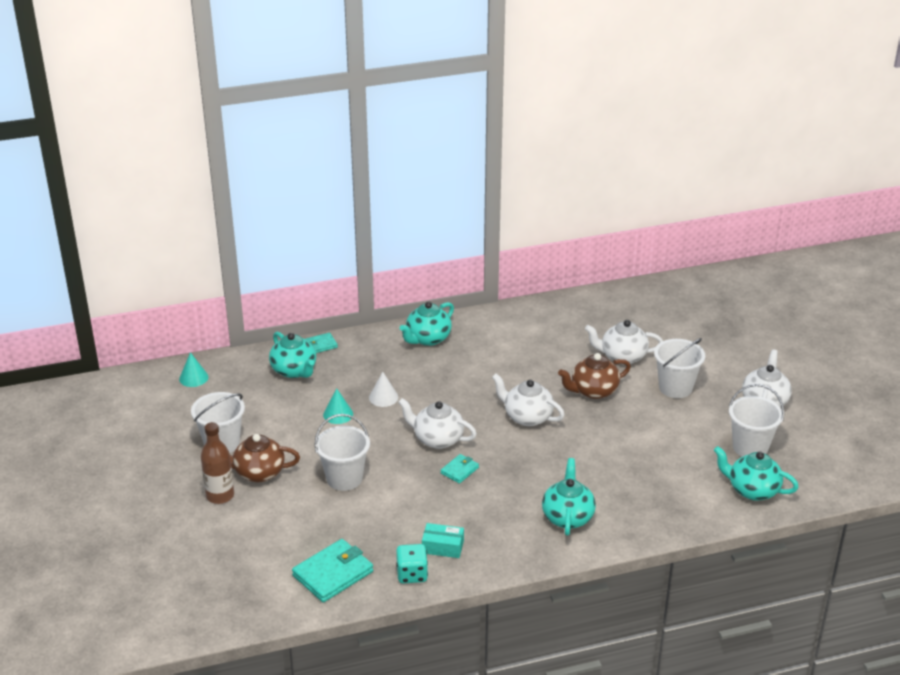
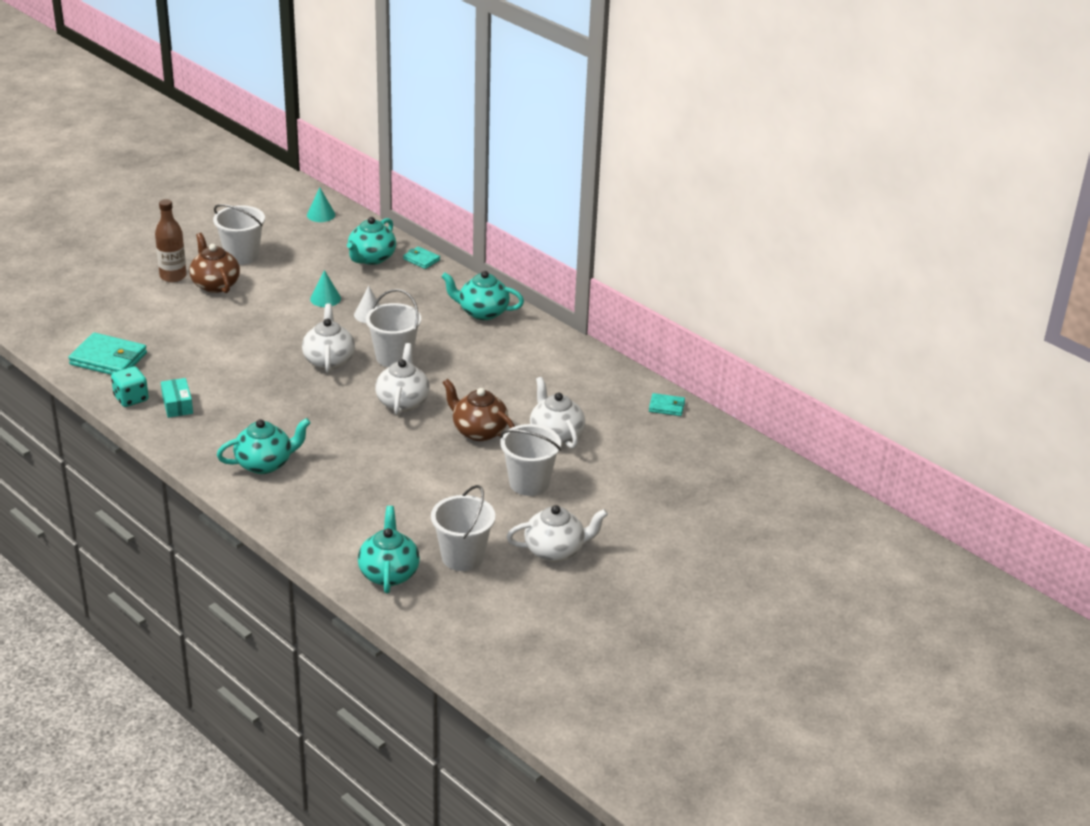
camera: 60 degrees right, 0 degrees up
(344, 478) = (237, 328): white bucket -> white bucket (394, 357)
(459, 470) = (291, 385): turquoise wallet -> turquoise wallet (666, 406)

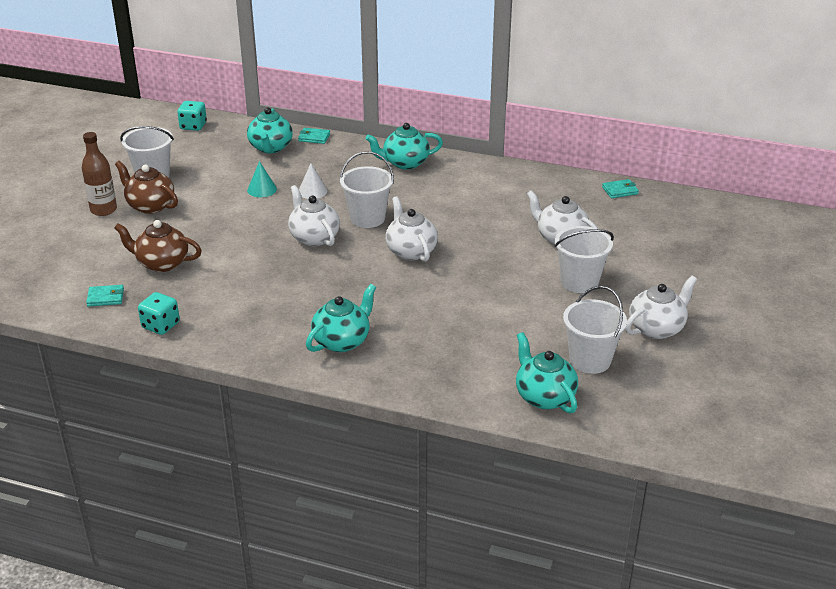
camera: 25 degrees left, 0 degrees up
(108, 359) = (105, 297): turquoise wallet -> turquoise wallet, size x0.53
(177, 405) = (211, 317): turquoise box -> none
(321, 215) = (193, 126): turquoise cone -> turquoise dice
(478, 431) = (497, 254): brown teapot -> brown teapot (161, 263)

